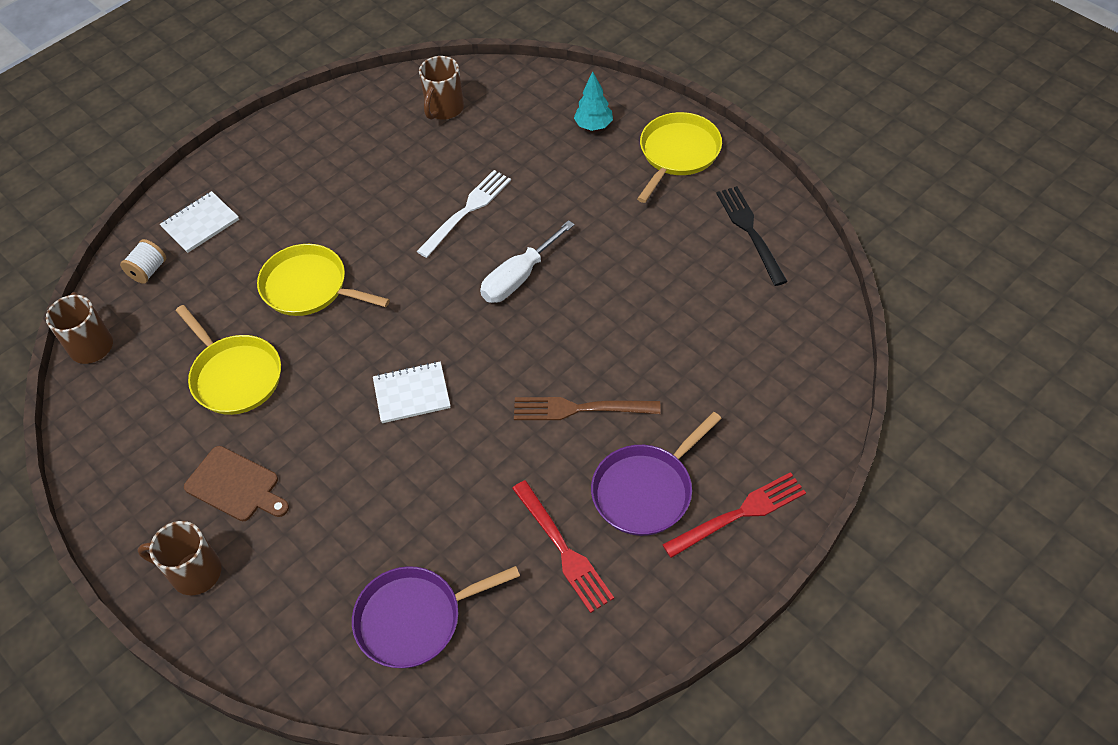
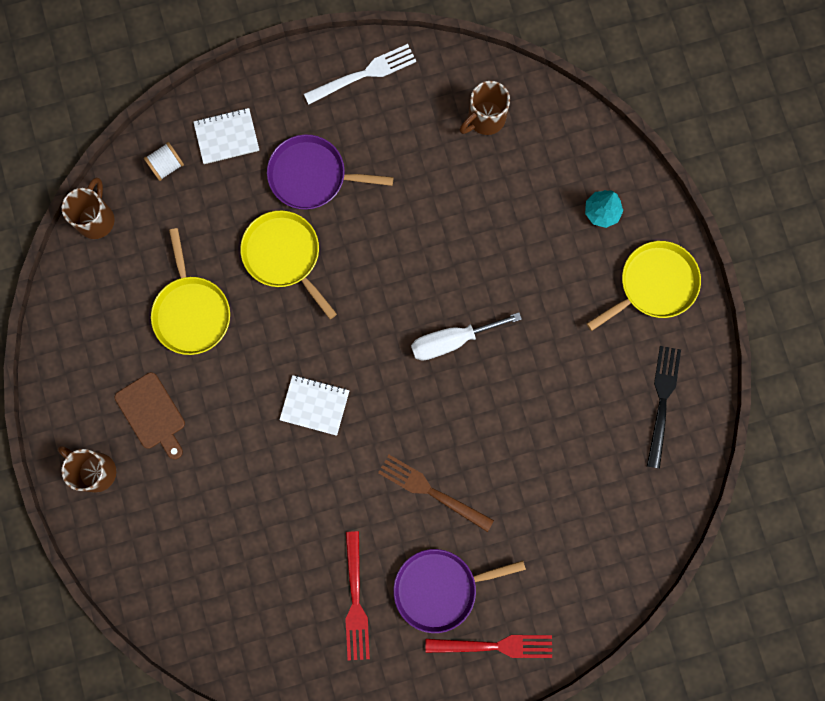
camera: 25 degrees right, 25 degrees up
(414, 619) = (227, 595): purple pan -> purple pan (312, 176)
(467, 210) = (446, 246): white fork -> white fork (364, 74)

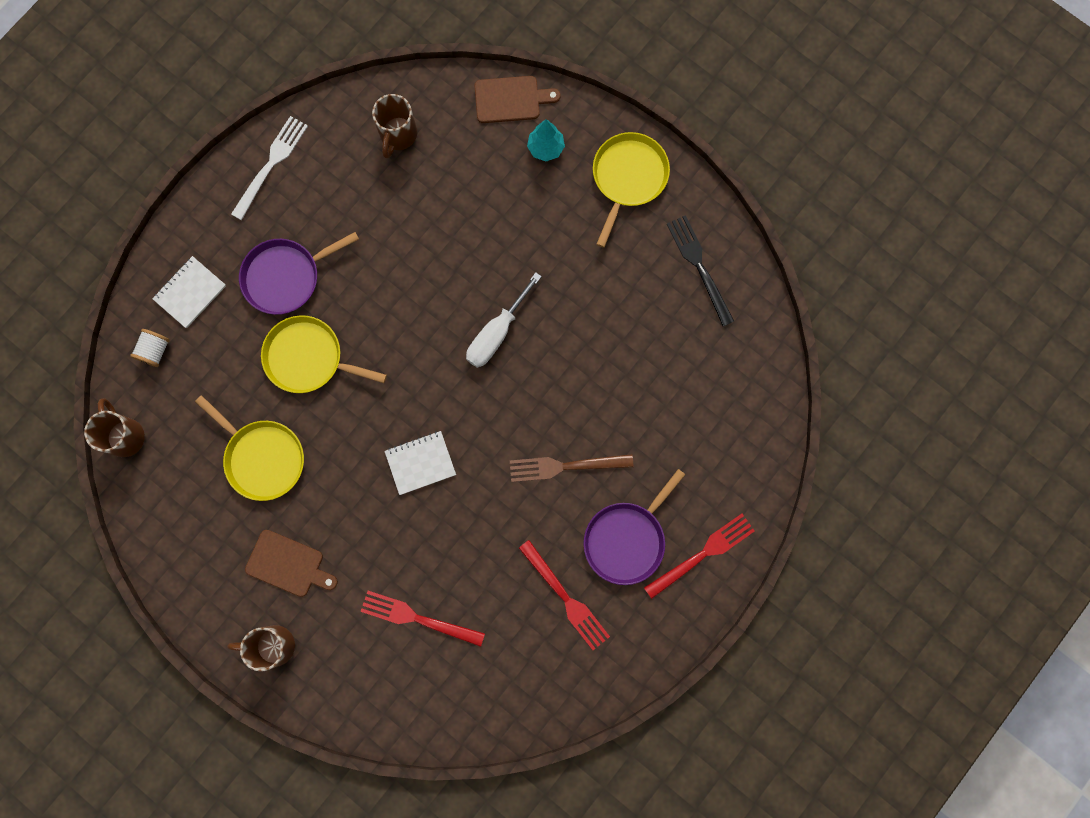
camera: 35 degrees left, 0 degrees up
(224, 531) = (417, 618): none -> red fork
(600, 151) = (511, 99): none -> brown cutting board

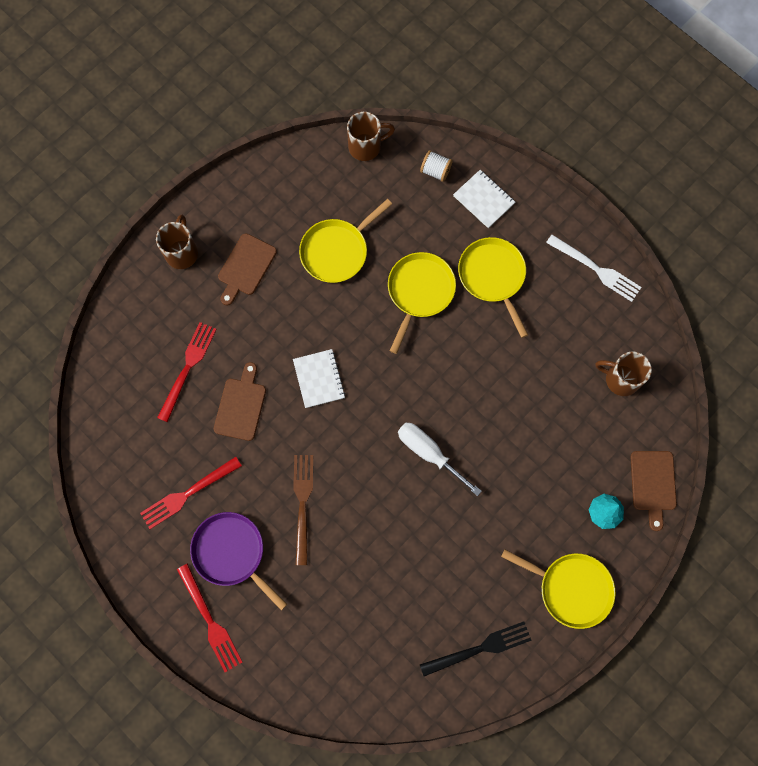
camera: 95 degrees right, 5 degrees down
(285, 277) = (492, 276): purple pan -> yellow pan
(459, 549) = (241, 406): none -> brown cutting board

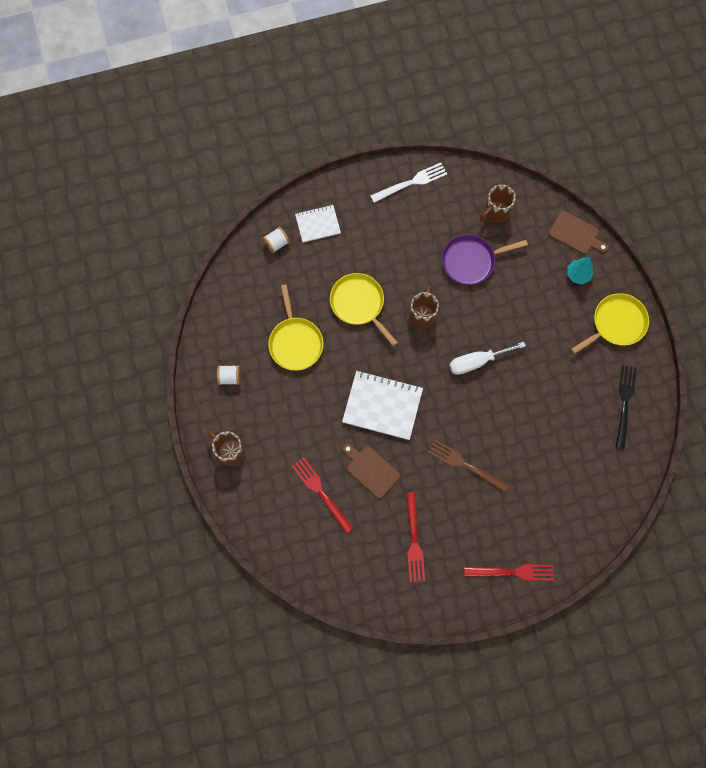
camera: 60 degrees left, 0 degrees up
(231, 553) = (473, 532): purple pan -> purple pan (471, 261)
(245, 267) = (269, 411): brown cutting board -> none
(260, 208) = (230, 377): none -> white spool
(319, 379) = (382, 406): white notebook -> white notebook, size x1.67
(366, 146) = (228, 279): brown mug -> brown mug (422, 315)
(492, 276) = (377, 250): yellow pan -> none

